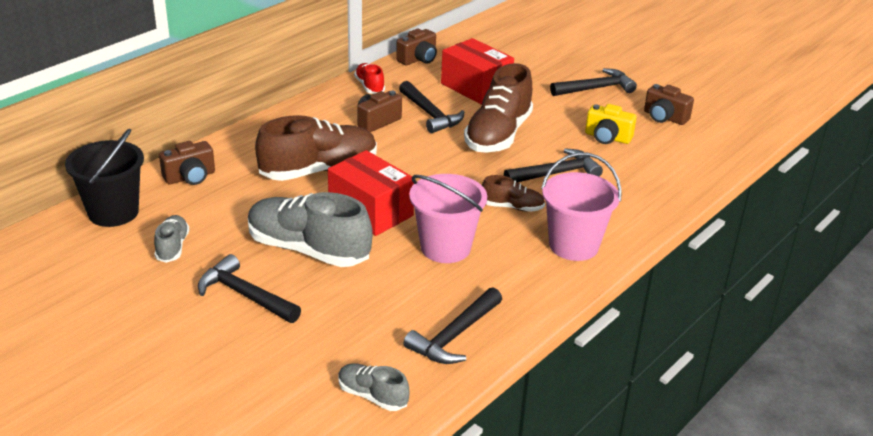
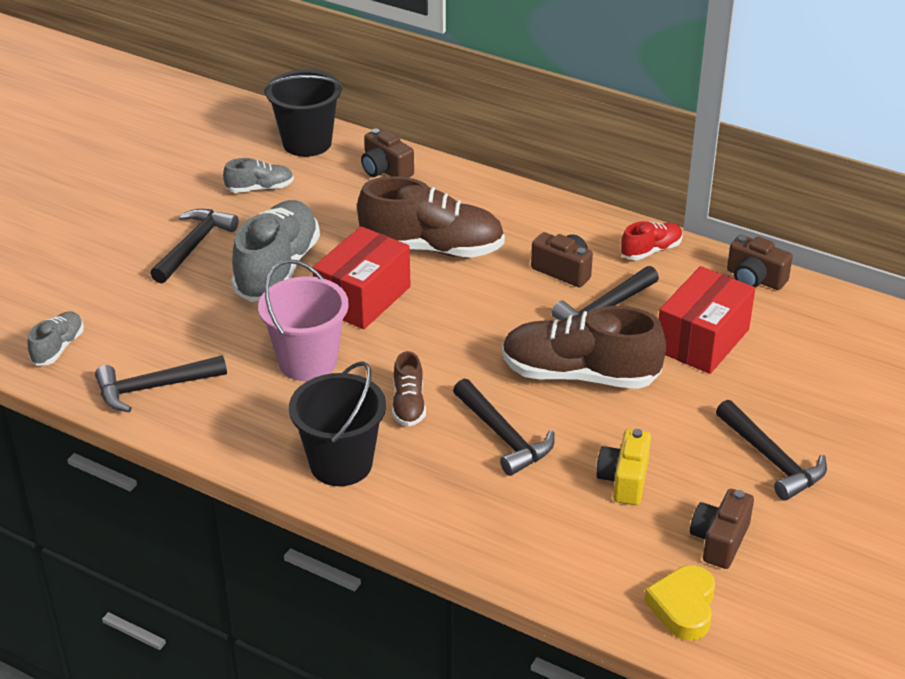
camera: 80 degrees right, 5 degrees up
(319, 171) = (432, 248): brown shoe -> brown shoe turned 45 degrees counterclockwise
(454, 336) = (153, 388): black hammer -> black hammer turned 45 degrees counterclockwise
(573, 245) = (341, 464): pink bucket -> black bucket
(719, 138) = (683, 607): none -> yellow heart

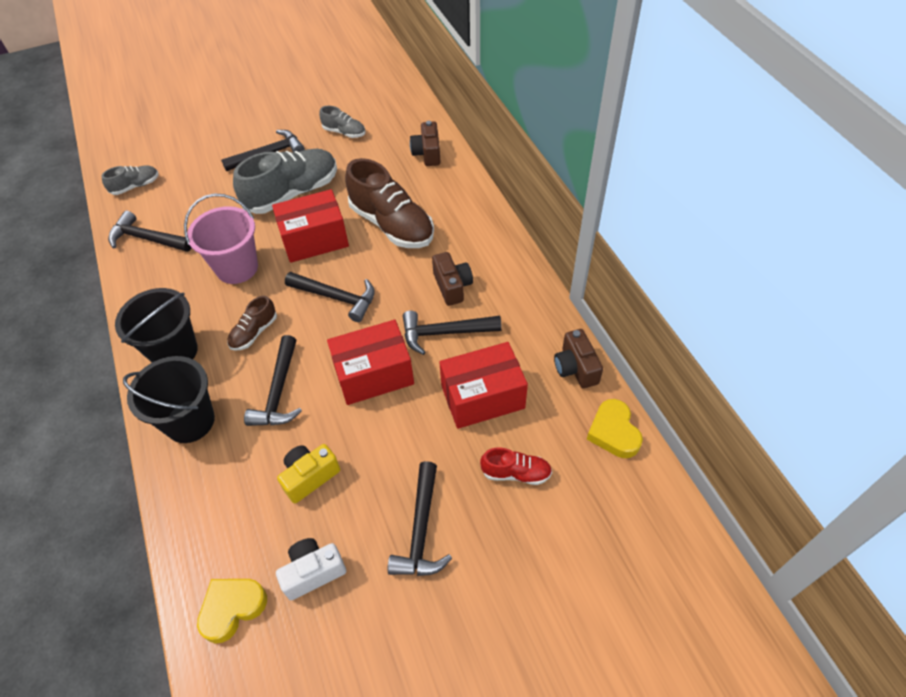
camera: 40 degrees right, 15 degrees up
(307, 143) = (404, 113): black bucket -> black bucket (190, 421)
(458, 334) = (337, 298): none -> black hammer
(580, 375) = (374, 374): brown shoe -> red box
(651, 251) = (527, 303): red shoe -> red shoe (516, 473)
(719, 541) = (313, 572): brown camera -> white camera
(840, 308) = (613, 432): none -> yellow heart

